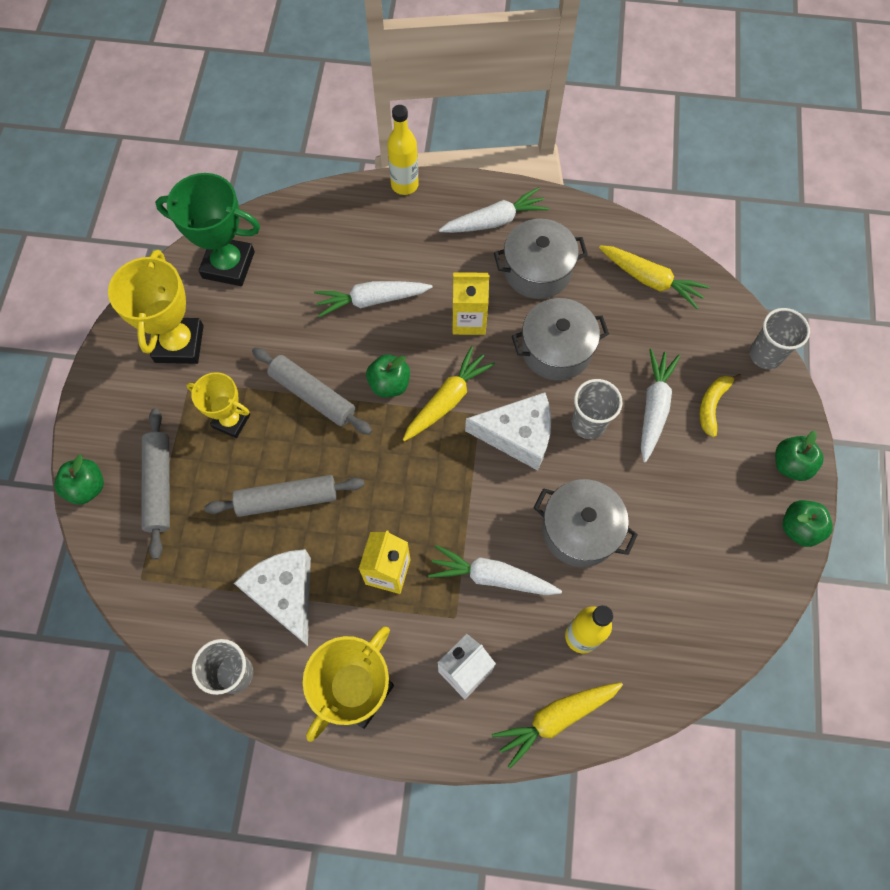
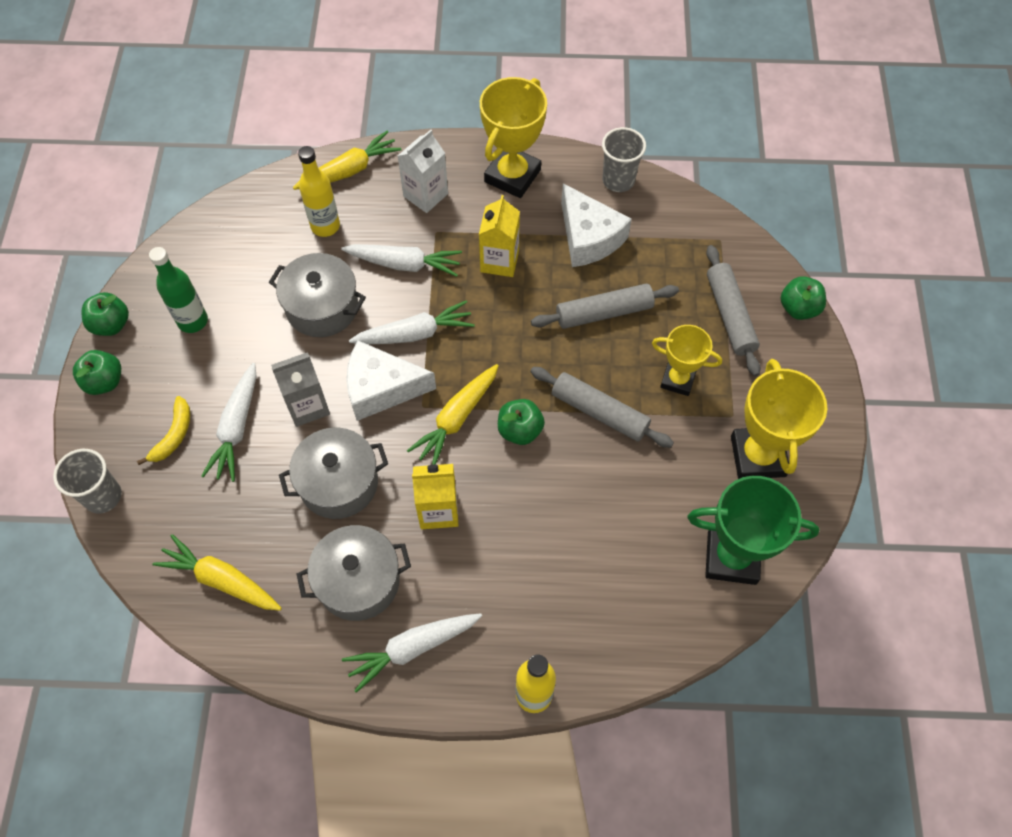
camera: 175 degrees right, 5 degrees down
(372, 300) = (553, 526): white carrot -> white carrot (415, 333)
(588, 423) = (307, 406): grey cup -> grey carton
(714, 525) = (193, 321): none -> green bottle

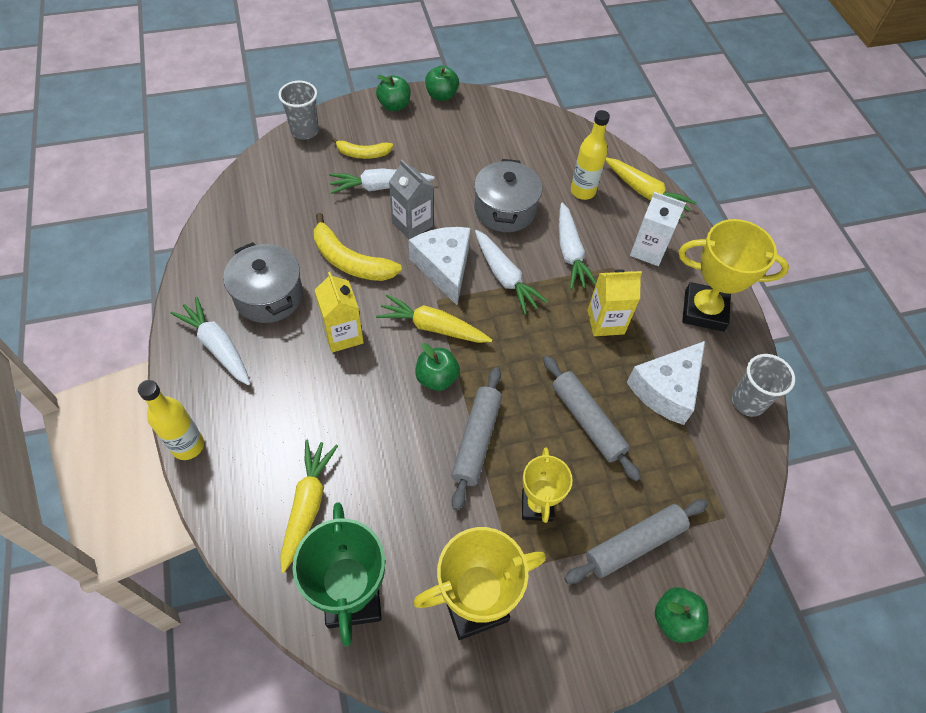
camera: 70 degrees right, 5 degrees down
(193, 321) = (461, 137): green bottle -> none
(221, 580) = (254, 212): yellow carrot -> yellow carrot (307, 505)
(338, 483) = (350, 261): grey pot -> yellow banana

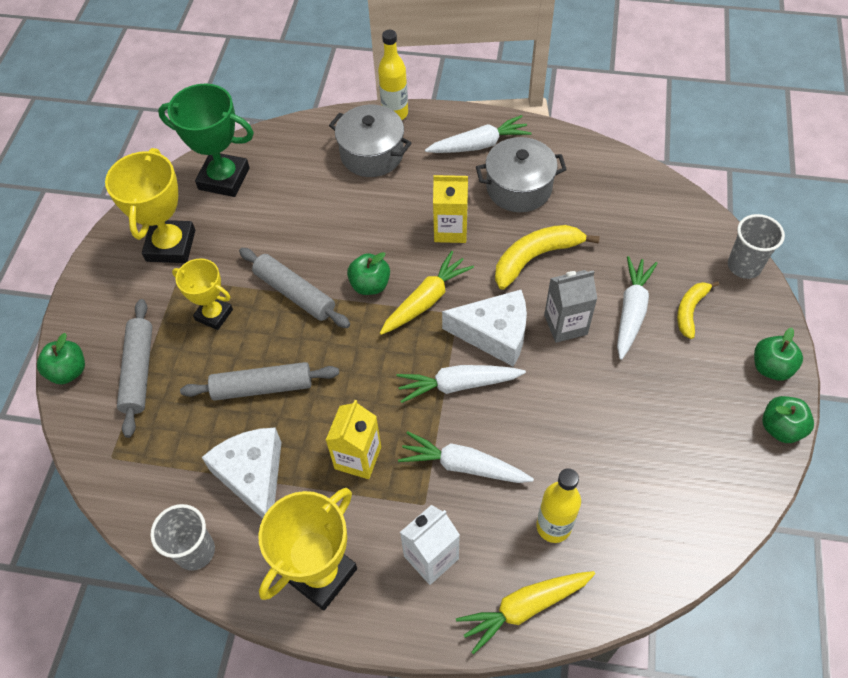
camera: 120 degrees right, 0 degrees up
(307, 505) = (306, 170): yellow carrot -> none
(505, 209) = (554, 423): grey pot -> grey pot (372, 154)

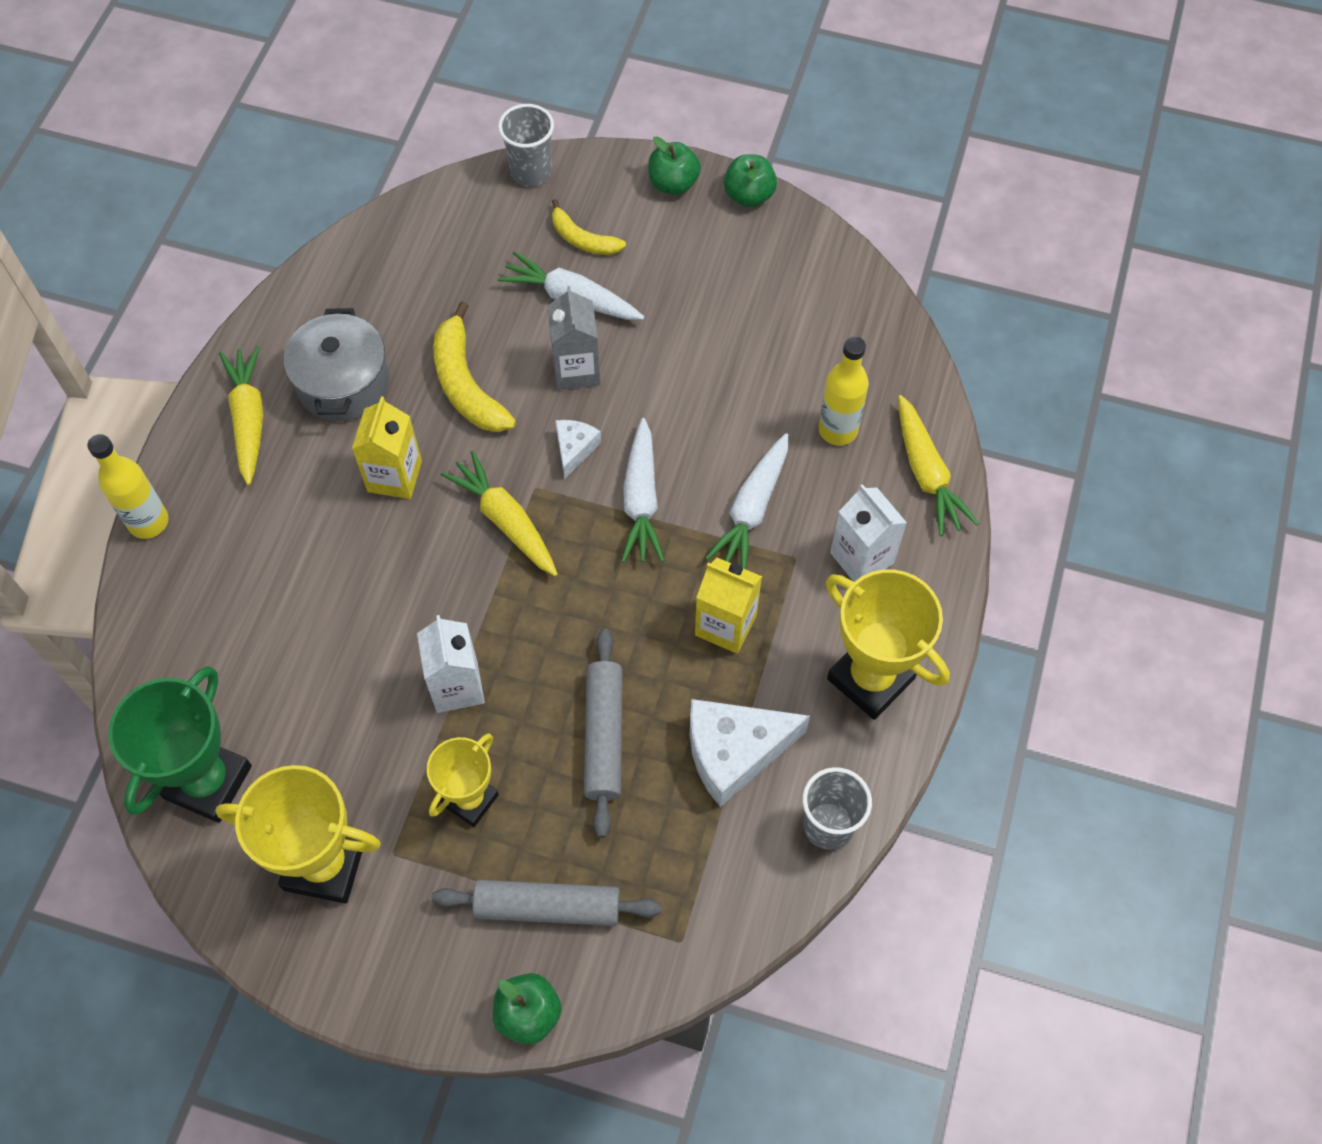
camera: 85 degrees left, 5 degrees up
(295, 293) = (457, 686): grey rolling pin -> white carton
(370, 285) = (465, 587): green apple -> none
(372, 154) = (222, 562): grey pot -> none
(479, 145) = (249, 419): white carrot -> yellow carrot
(494, 334) = (574, 449): white cheese -> white cheese, size x0.52

